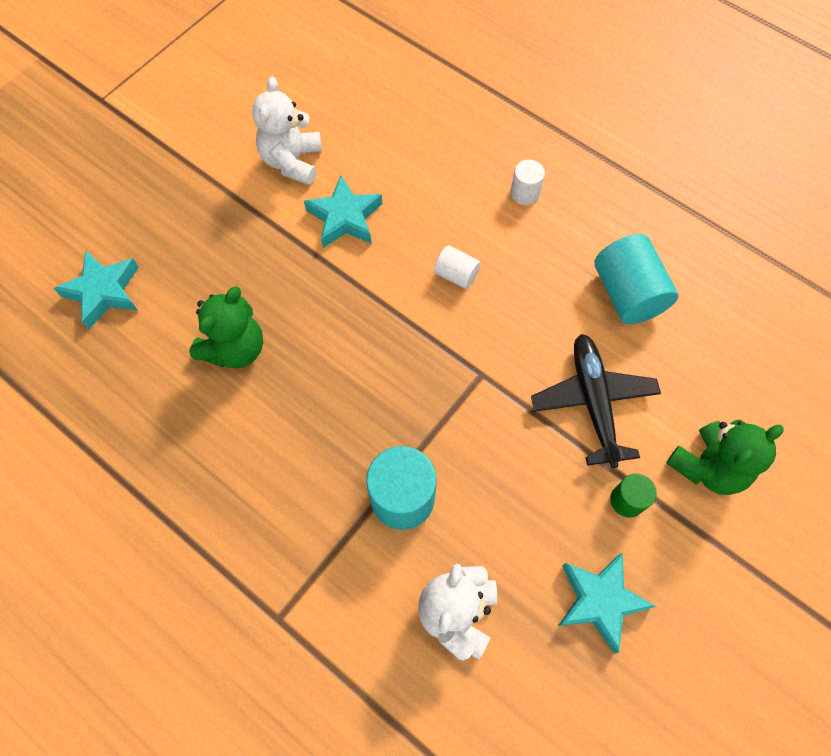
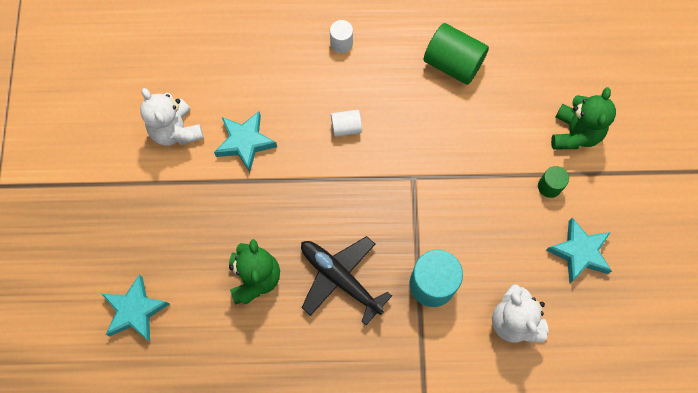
camera: 40 degrees left, 5 degrees up
(593, 402) = (487, 145): black plane -> black plane (340, 279)
(627, 293) = (453, 63): turquoise cylinder -> green cylinder

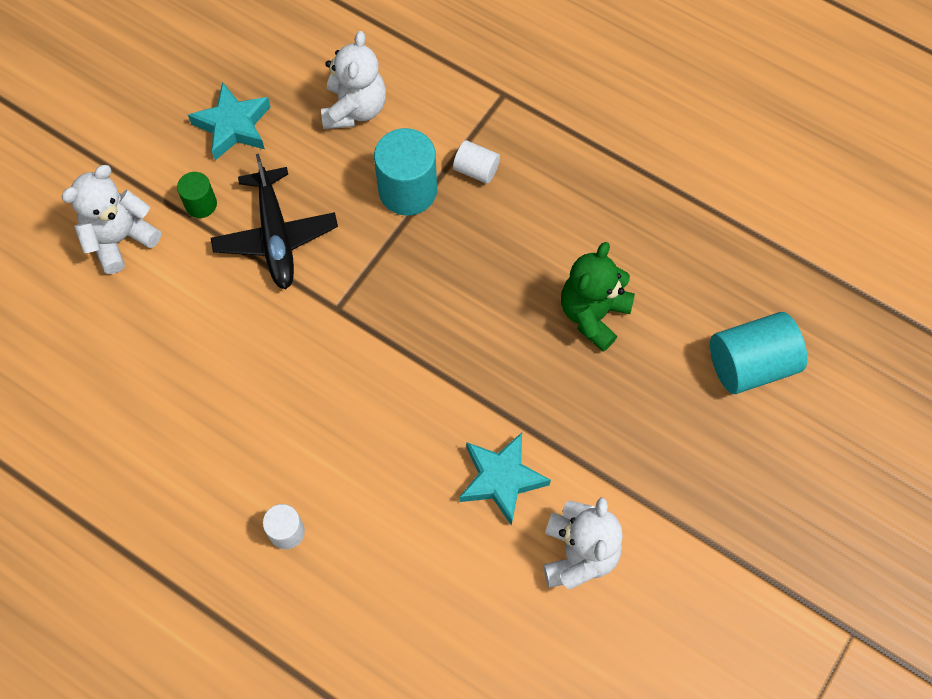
camera: 145 degrees left, 5 degrees down
(135, 310) = (750, 364): turquoise star -> turquoise cylinder
(340, 279) = (500, 255): black plane -> black plane (276, 236)
(346, 127) = (366, 416): white cylinder -> white cylinder (476, 170)
(453, 63) = (176, 409): green cylinder -> none
(574, 133) = (120, 239): green teddy bear -> white teddy bear

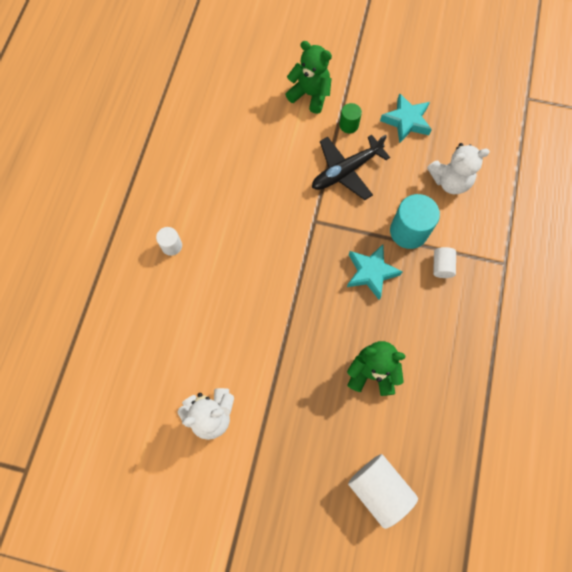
camera: 70 degrees right, 5 degrees up
(120, 239) = (310, 95): white teddy bear -> green teddy bear
(501, 479) = (242, 352): turquoise star -> turquoise star (371, 272)
(750, 364) = (379, 489): turquoise cylinder -> white cylinder

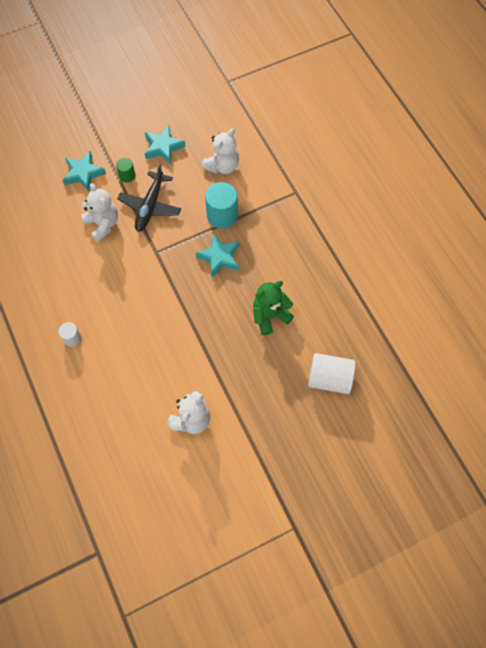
camera: 40 degrees left, 5 degrees down
(287, 156) = (103, 224): none -> white teddy bear
(310, 95) = (83, 174): green teddy bear -> turquoise star
(441, 266) = (259, 221): white cylinder -> none

